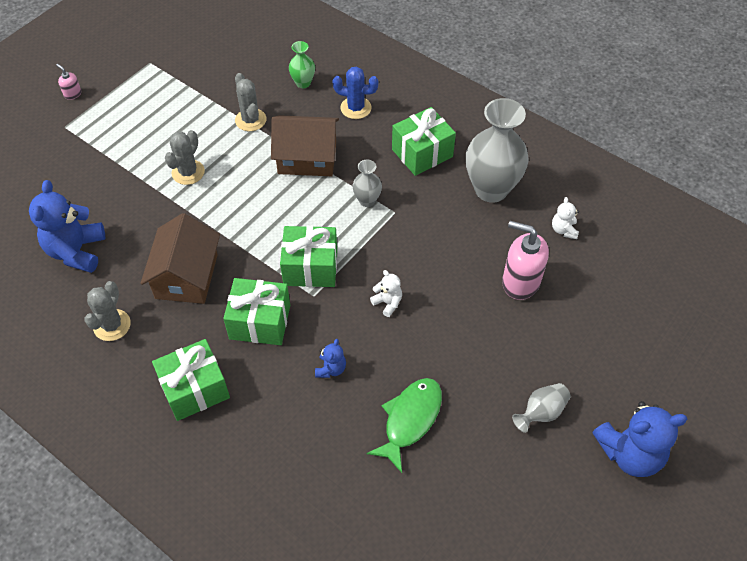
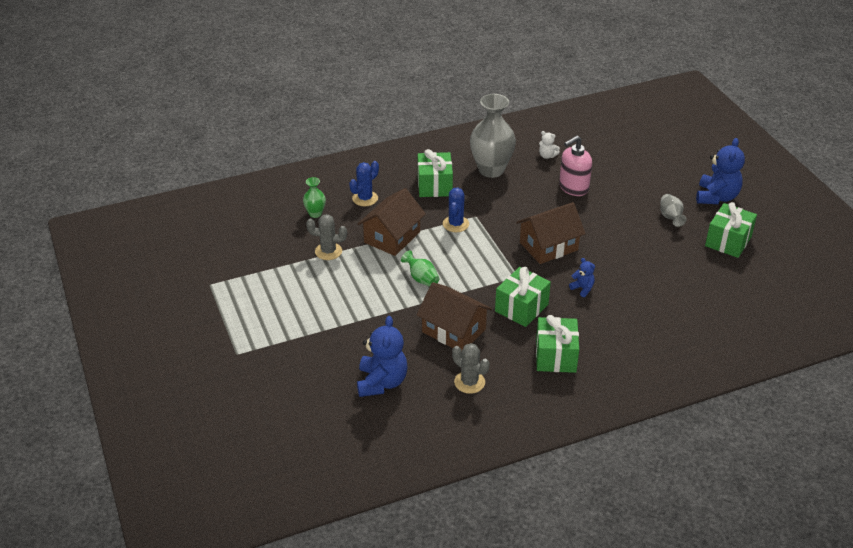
camera: 60 degrees left, 15 degrees down
(72, 94) = (202, 338): pink soap dispenser -> none
(76, 251) = (382, 382): blue teddy bear -> blue teddy bear turned 120 degrees counterclockwise
(188, 172) = (352, 299): grey cactus -> none
(254, 212) = (421, 279): none -> green vase
(310, 267) = (493, 269): green gift -> green gift (728, 241)
(367, 200) = (455, 224): grey vase -> blue cactus
(387, 303) = (548, 246): white teddy bear -> brown house
(410, 420) = (642, 269): green fish -> none

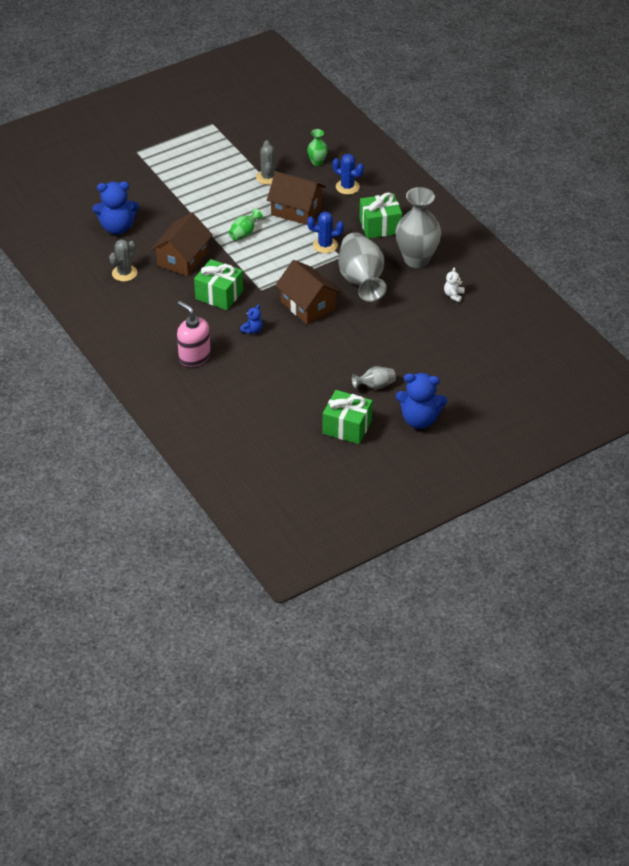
camera: 80 degrees right, 5 degrees up
(516, 207) = (361, 280): none -> grey vase
(555, 356) = (162, 318): green gift -> none
(573, 188) = (404, 316): pink soap dispenser -> pink soap dispenser (194, 357)

